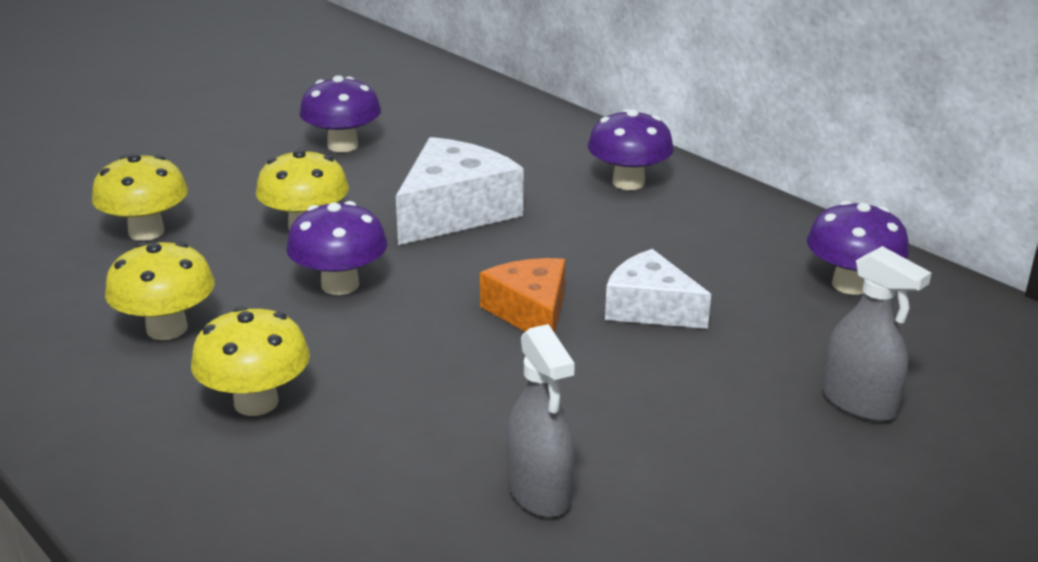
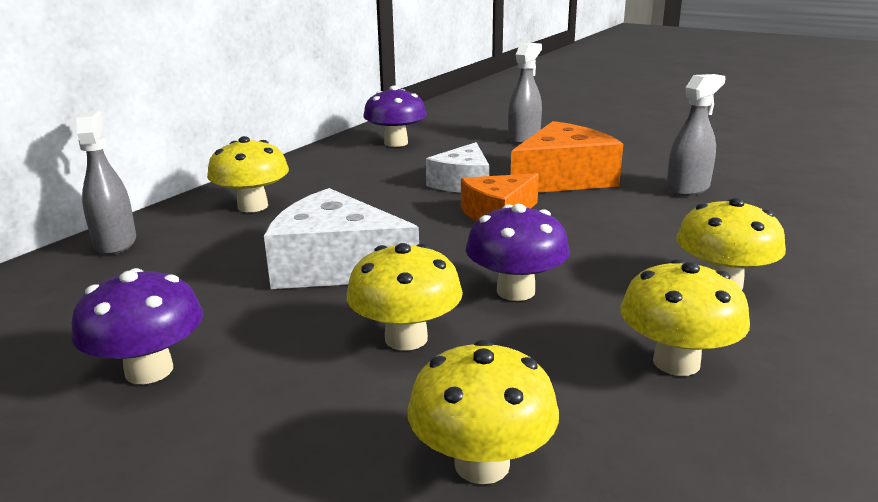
camera: 105 degrees left, 5 degrees down
(567, 128) = (115, 243): none -> grey spray bottle
(628, 182) = (253, 206): purple mushroom -> yellow mushroom
(634, 389) = (563, 179): none -> orange cheese

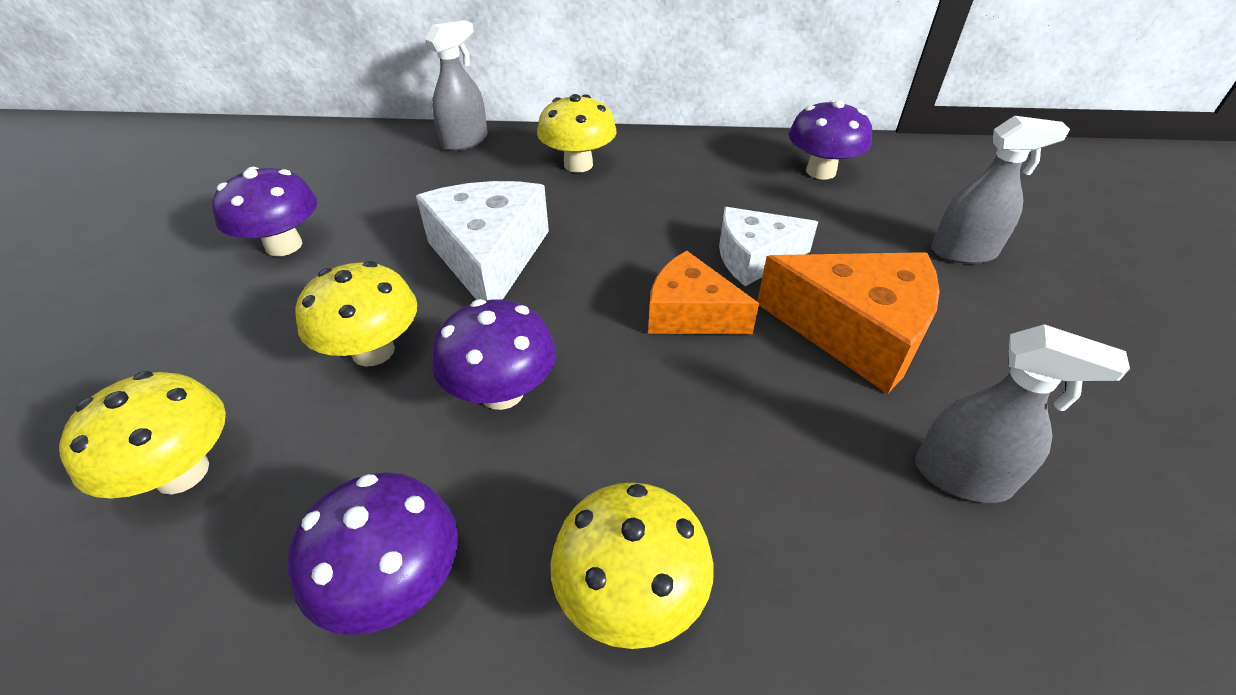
camera: 60 degrees right, 20 degrees up
(676, 362) = (395, 583): yellow mushroom -> purple mushroom

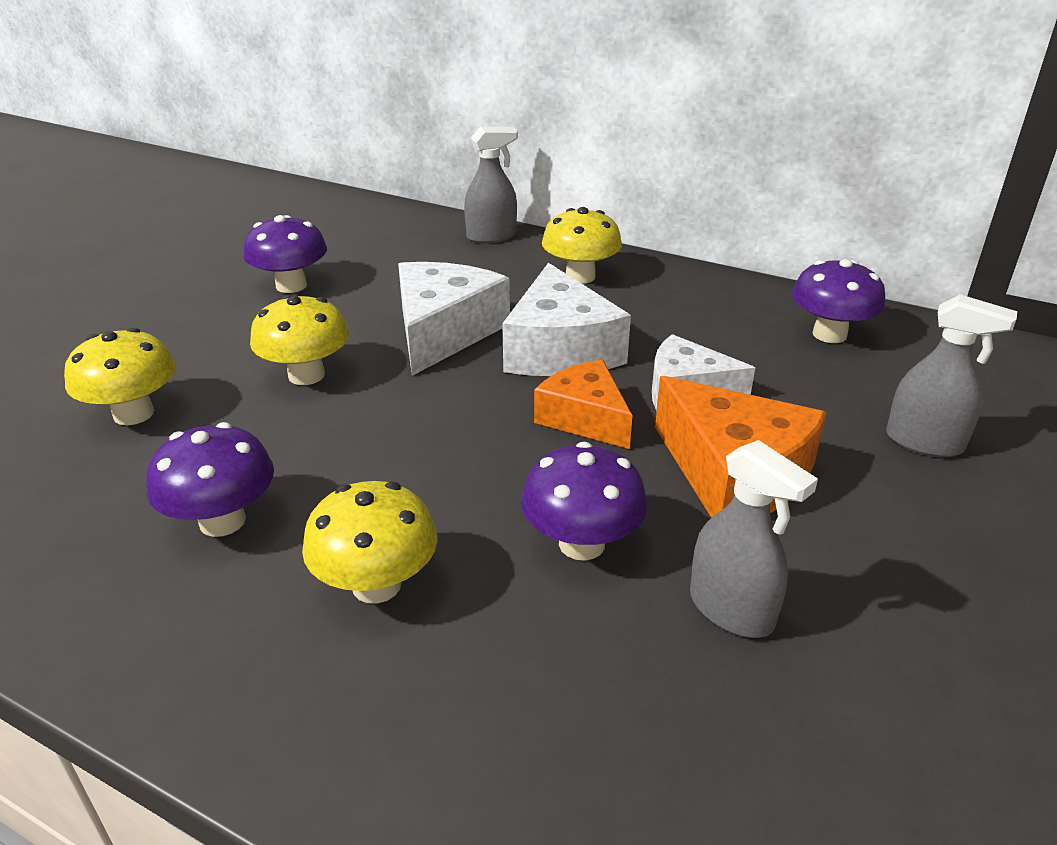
camera: 25 degrees right, 10 degrees down
(502, 392) = (381, 429): purple mushroom -> purple mushroom (581, 544)
(615, 246) = (560, 349): none -> white cheese

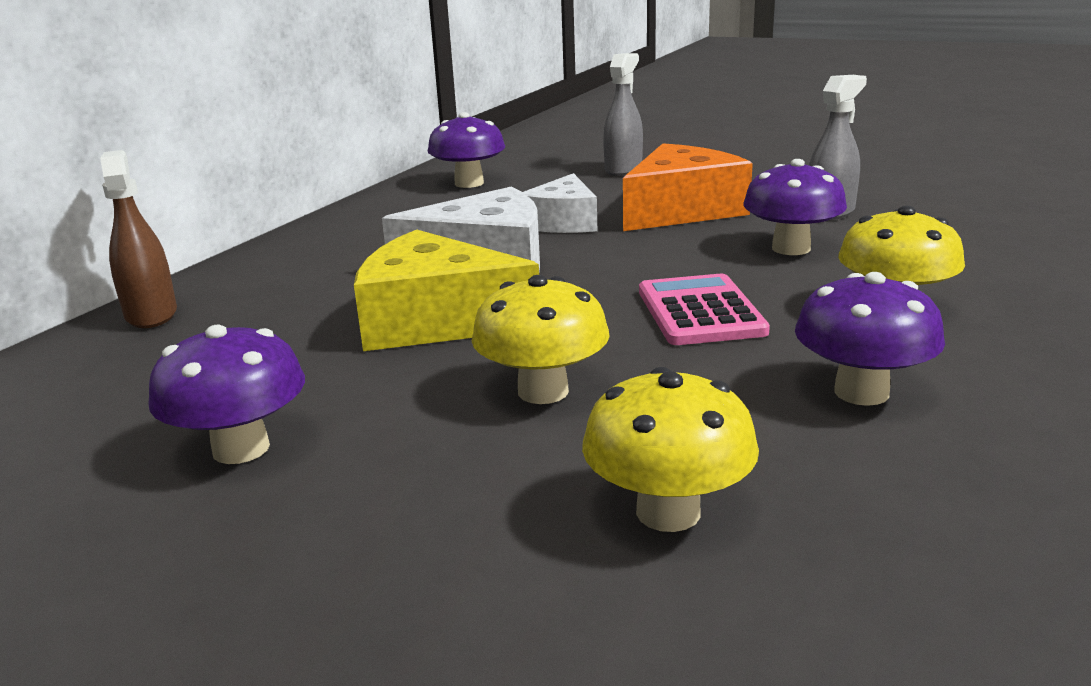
camera: 90 degrees left, 10 degrees down
(417, 456) = (700, 312): none -> pink calculator
(443, 332) = (435, 321): white cheese -> yellow cheese
(491, 236) = (151, 314): grey spray bottle -> brown spray bottle
(580, 276) = (312, 263): yellow mushroom -> none
(584, 418) = (614, 253): orange cheese -> none

